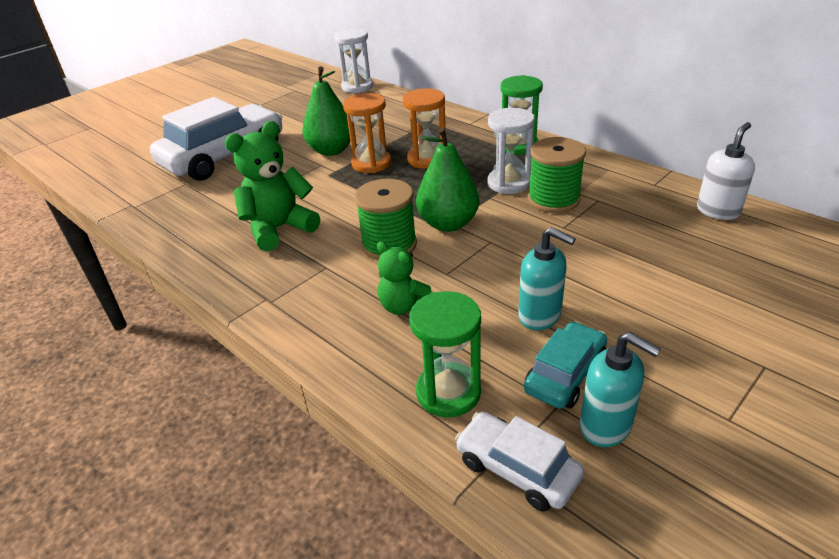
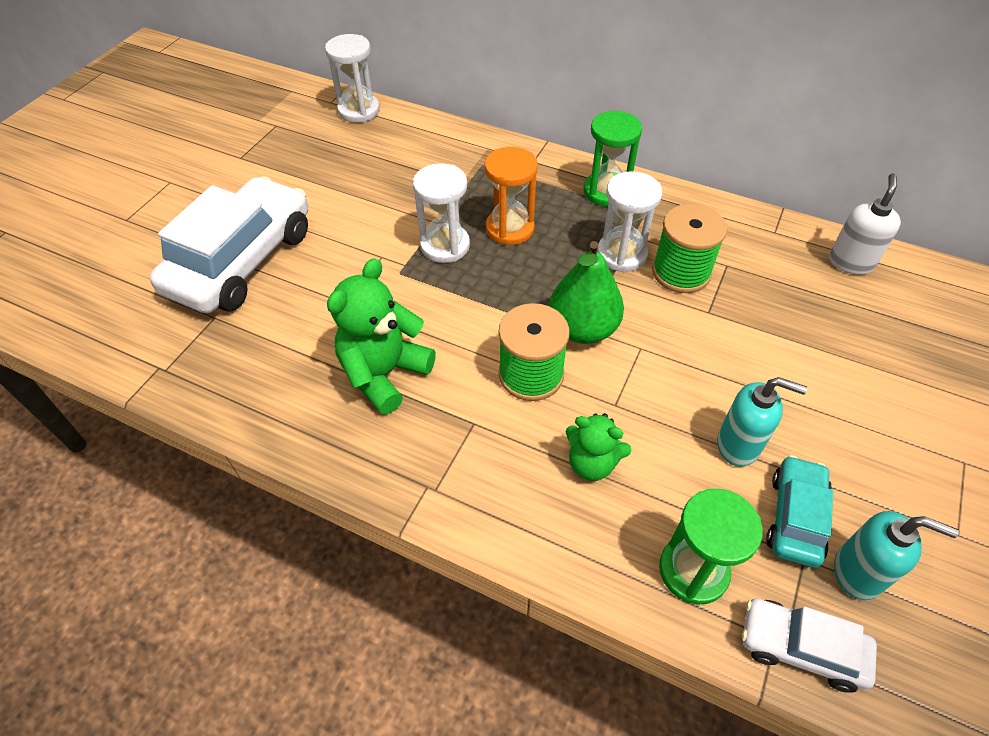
camera: 20 degrees left, 15 degrees up
(331, 150) = (382, 230): green pear -> none
(371, 163) = (445, 246): orange hourglass -> white hourglass

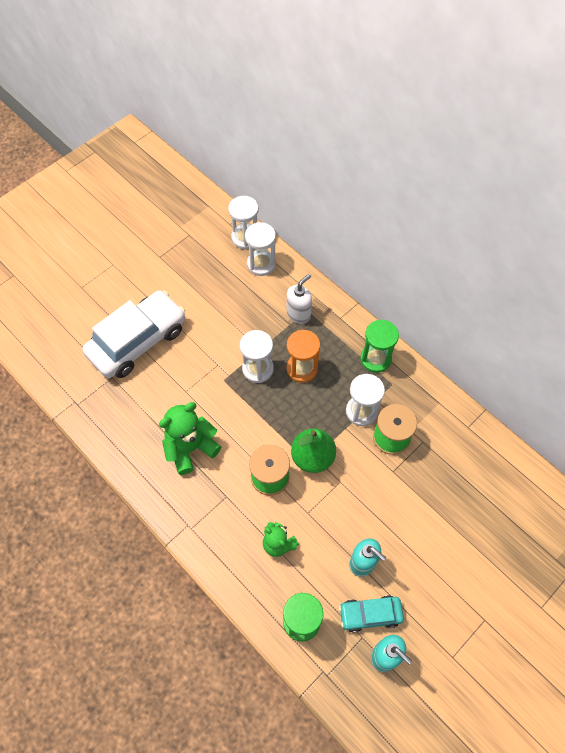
camera: 20 degrees right, 10 degrees up
(394, 132) = (261, 264): none -> white hourglass
(795, 517) = (370, 614): turquoise car -> turquoise car turned 135 degrees counterclockwise
(800, 648) = (333, 680): white car -> none
(850, 262) = (503, 466): white soap dispenser -> white soap dispenser (298, 314)

